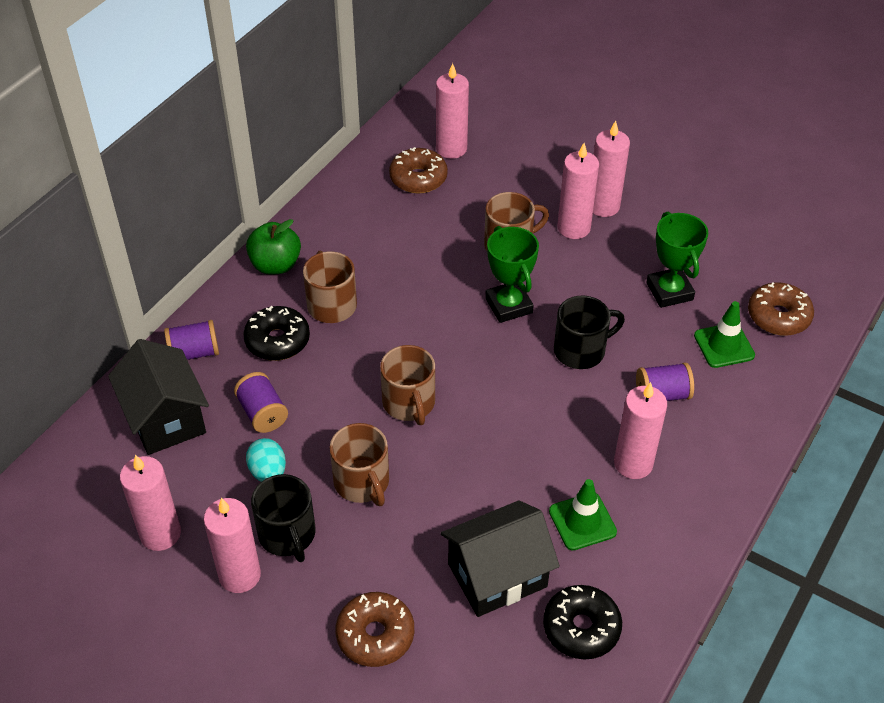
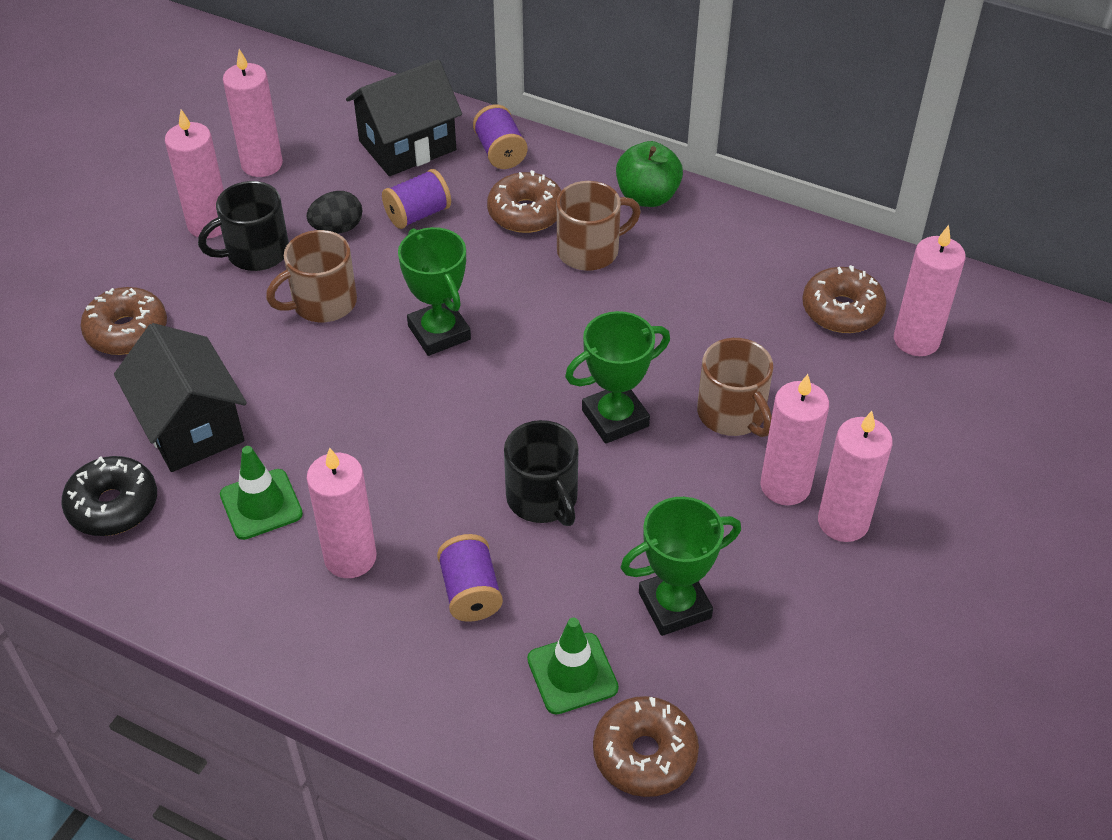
camera: 85 degrees right, 0 degrees up
(268, 472) = (337, 228): turquoise egg -> black egg
(277, 341) = (526, 213): black donut -> brown donut
(409, 403) = (439, 332): brown mug -> green trophy

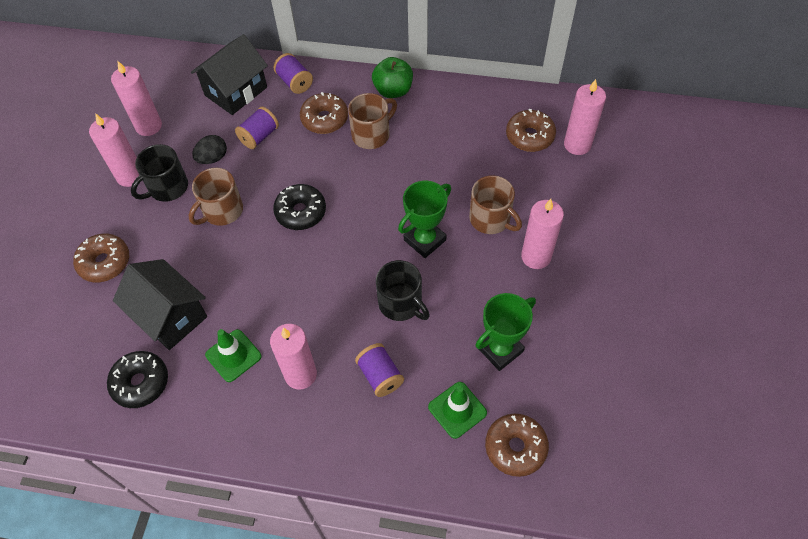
camera: 15 degrees left, 10 degrees up
(439, 332) = (301, 212): green trophy -> black donut
(843, 522) = (575, 270): pink candle -> none

